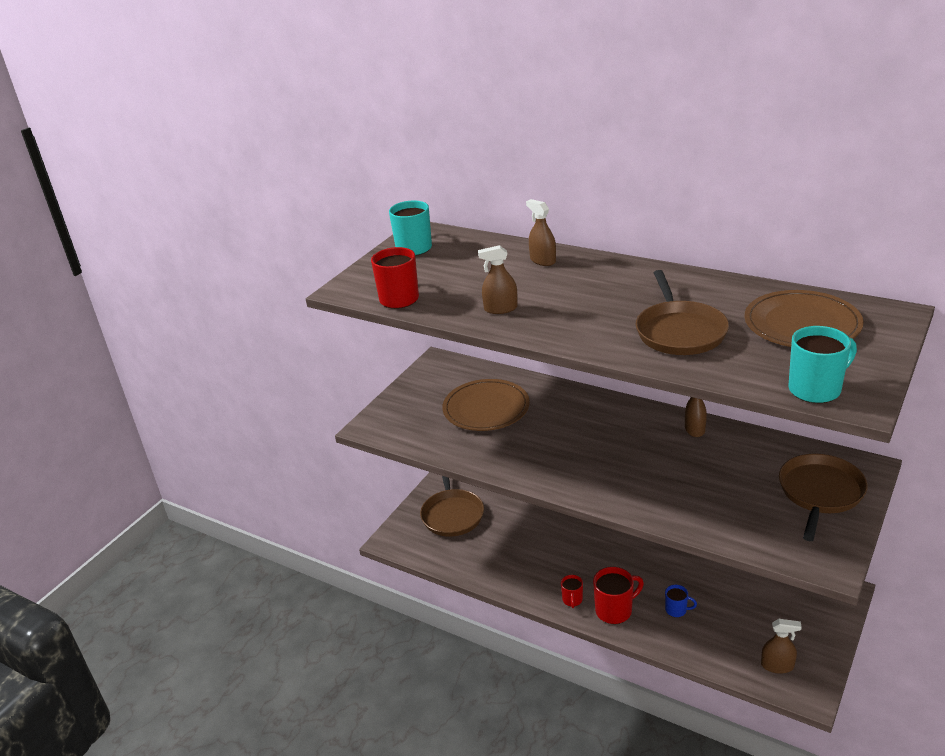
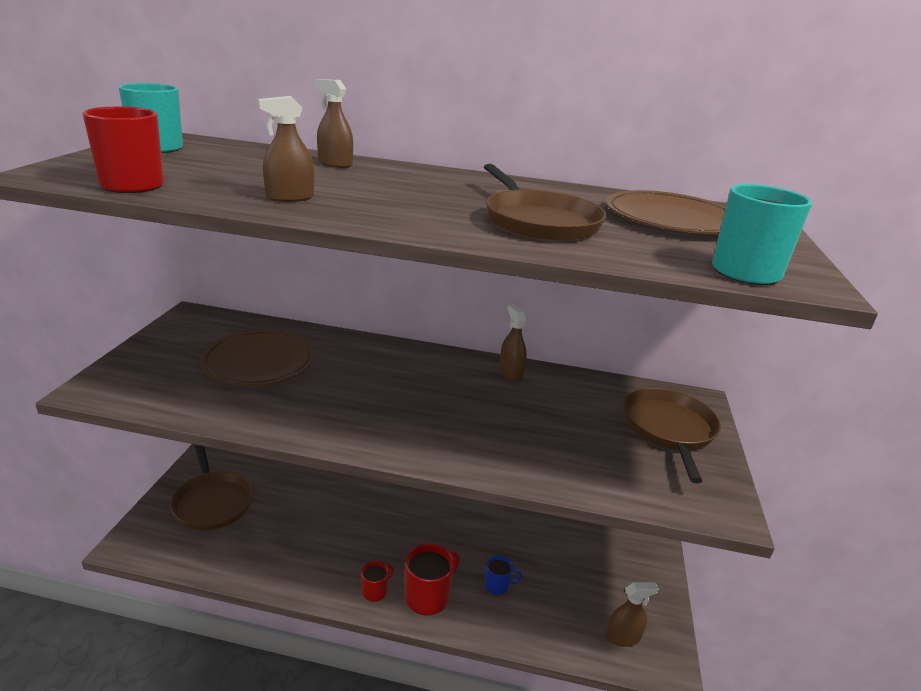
camera: 25 degrees left, 5 degrees down
(572, 600) = (375, 591): red mug -> red mug turned 120 degrees counterclockwise

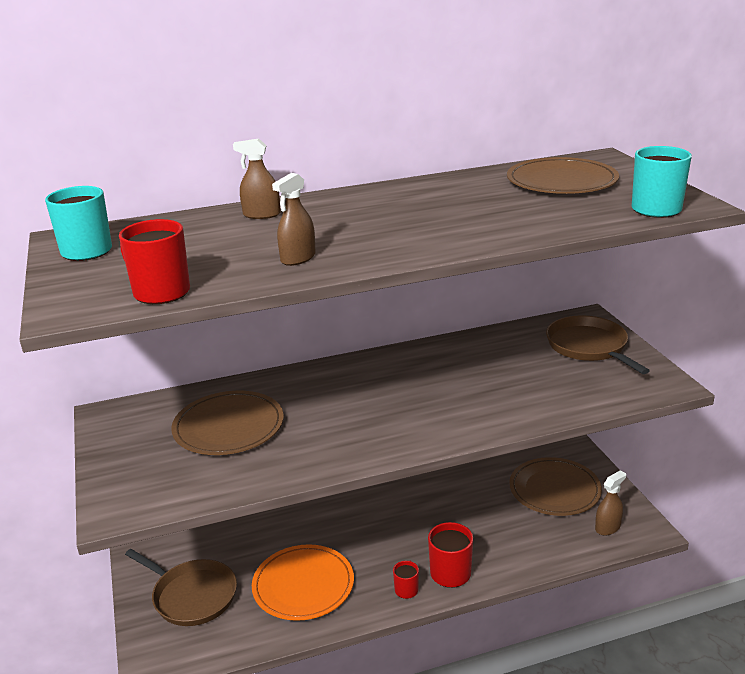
camera: 25 degrees left, 0 degrees up
(298, 539) = (303, 585): none -> orange plate
(497, 585) = (494, 538): blue mug -> none
(510, 372) = (440, 350): brown spray bottle -> none
(538, 221) = (490, 215): brown pan -> none
(599, 568) = (554, 489): none -> brown plate

